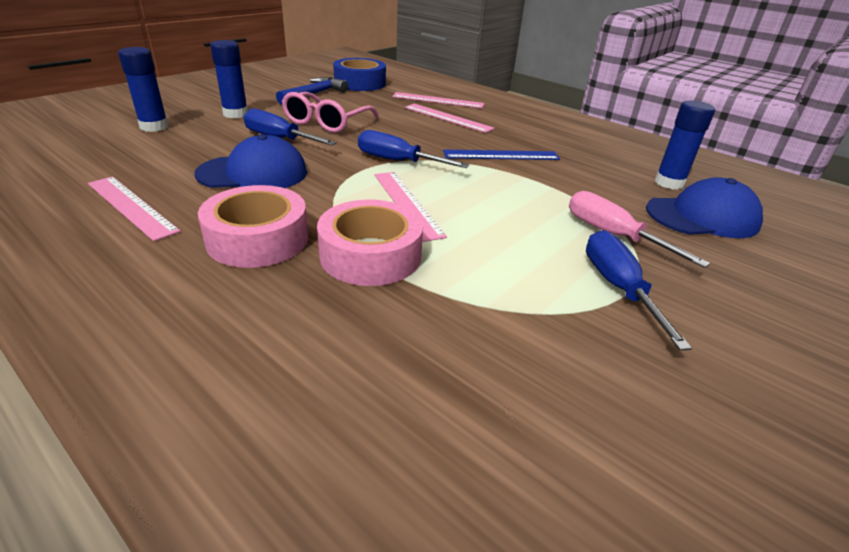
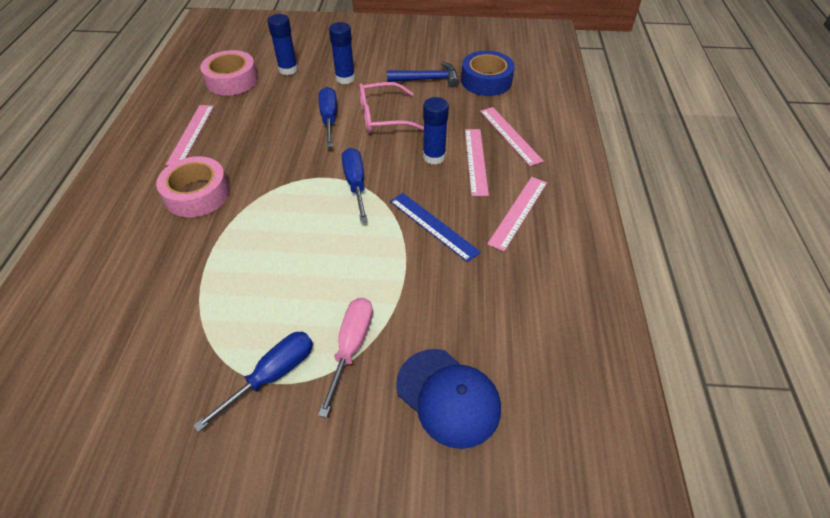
camera: 55 degrees right, 15 degrees up
(253, 173) = (269, 142): blue cap -> none
(370, 255) = (216, 244): pink tape -> pink tape (232, 80)
(407, 203) = (295, 223): pink ruler -> pink ruler (518, 212)
(669, 183) = (503, 353): blue glue stick -> blue glue stick (434, 157)

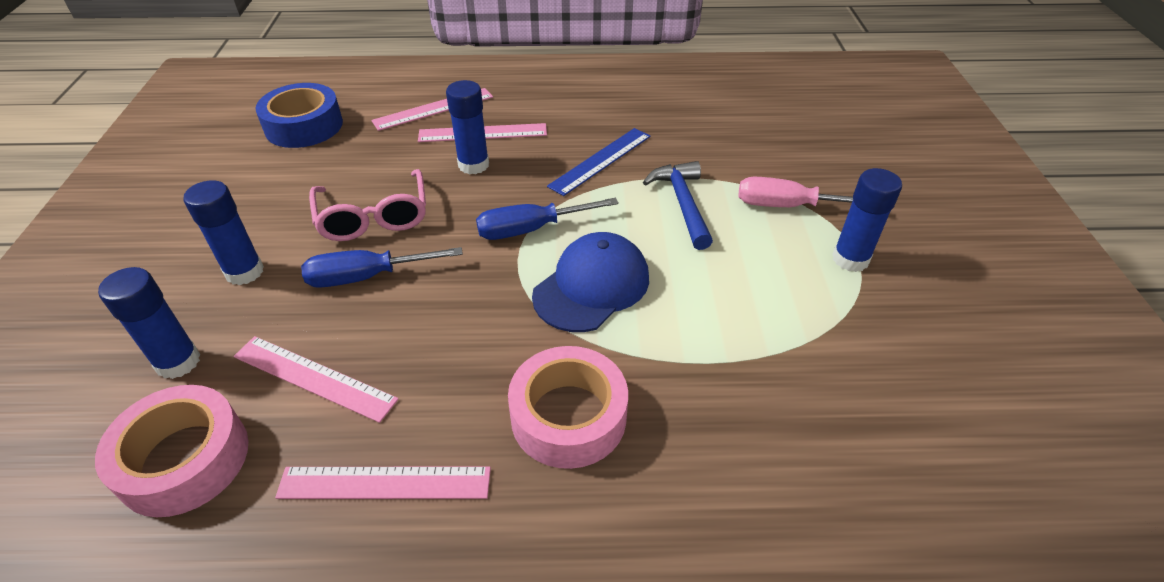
camera: 95 degrees left, 5 degrees down
(272, 376) = (850, 259): blue screwdriver -> blue glue stick
(428, 79) = (281, 178): blue hammer -> blue hammer (682, 203)
(448, 397) = (811, 144): blue cap -> blue cap (591, 286)
(518, 212) = (570, 106): pink ruler -> pink ruler (314, 377)

